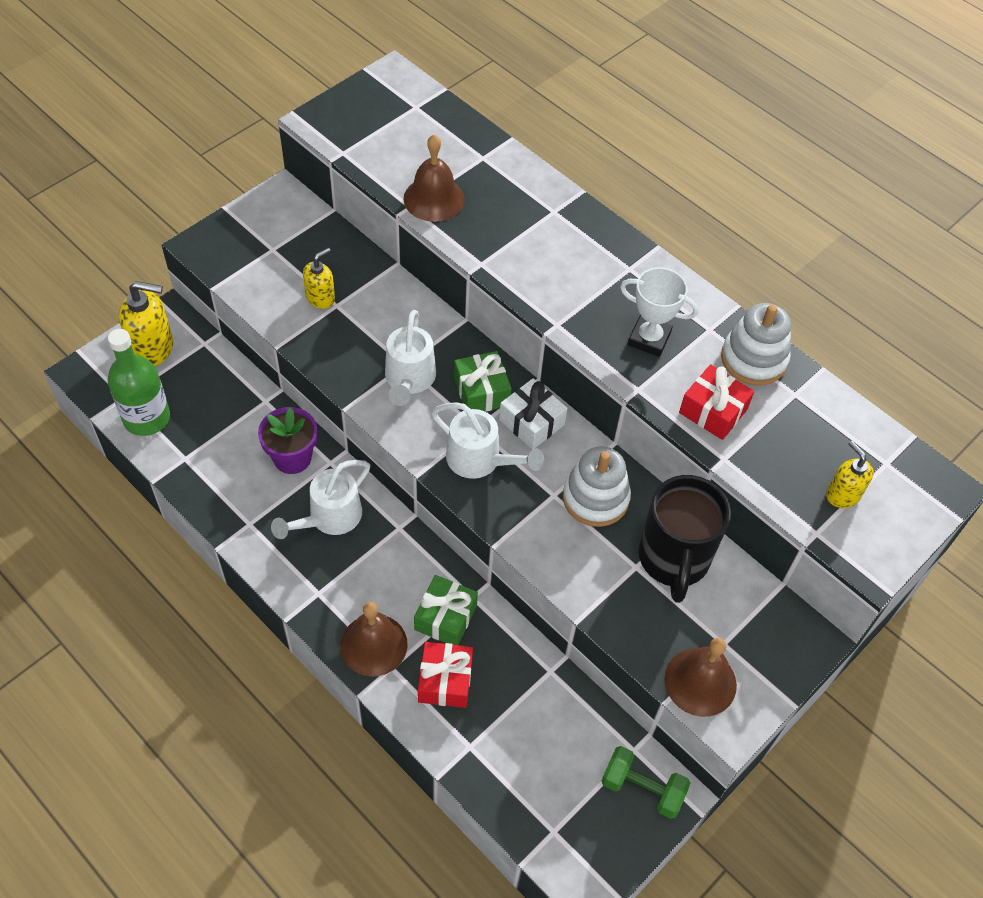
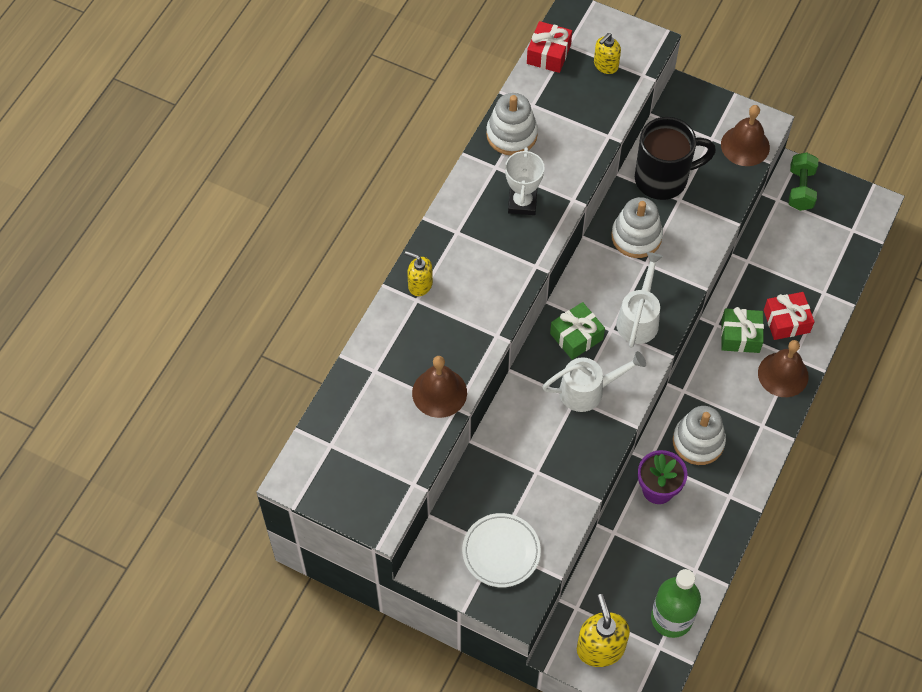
camera: 105 degrees left, 5 degrees up
(265, 251) = (501, 552): none -> white plate
(320, 298) = (534, 486): yellow soap dispenser -> yellow soap dispenser (420, 285)
(329, 518) = (698, 441): white watering can -> white stacking toy
(531, 422) = (589, 294): white gift -> none
(713, 411) = (570, 150): red gift -> red gift (548, 54)

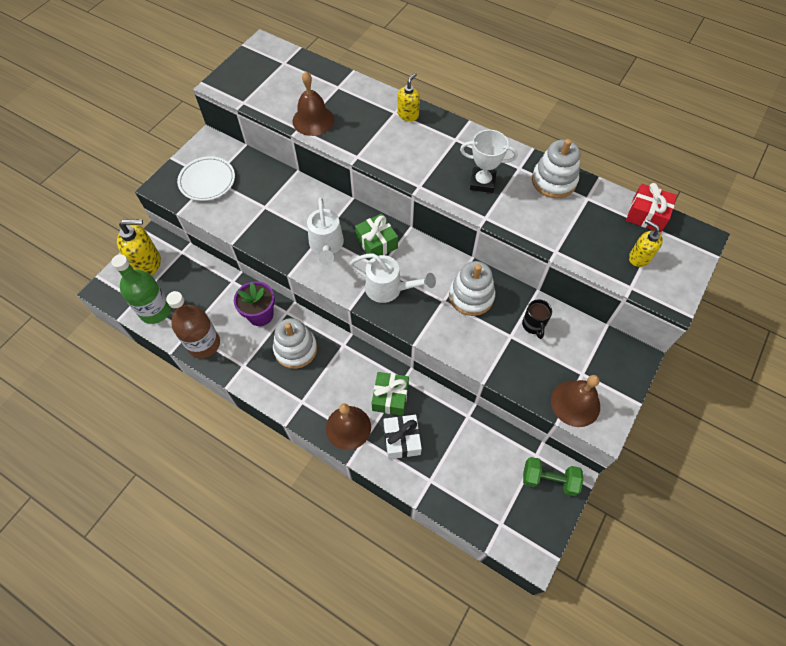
camera: 95 degrees right, 0 degrees up
(663, 179) = (533, 325): black mug -> black mug, size x0.47
(709, 547) = (204, 344): none -> brown bottle
(786, 321) = (402, 440): red gift -> white gift

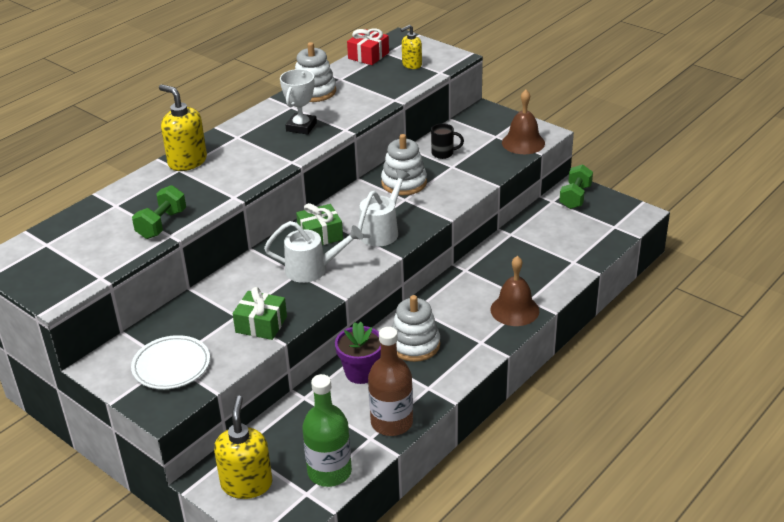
camera: 80 degrees left, 25 degrees down
(313, 120) = (162, 224): brown bell -> green dumbbell
(390, 397) = (484, 280): green gift -> green gift (261, 324)
(402, 440) = (531, 276): white gift -> none
(408, 115) = (187, 161): yellow soap dispenser -> yellow soap dispenser, size x1.65

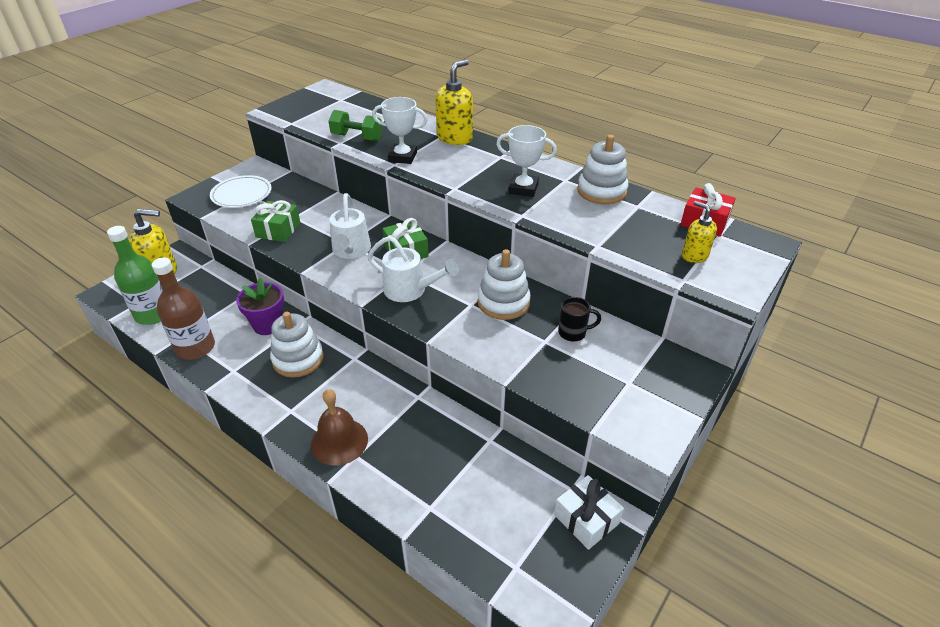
camera: 85 degrees right, 5 degrees up
(219, 192) = (402, 157): none -> white trophy
(443, 153) = (573, 333): black mug -> black mug turned 90 degrees counterclockwise
(523, 143) = (618, 412): brown bell -> none
(575, 197) = (586, 519): green dumbbell -> white gift

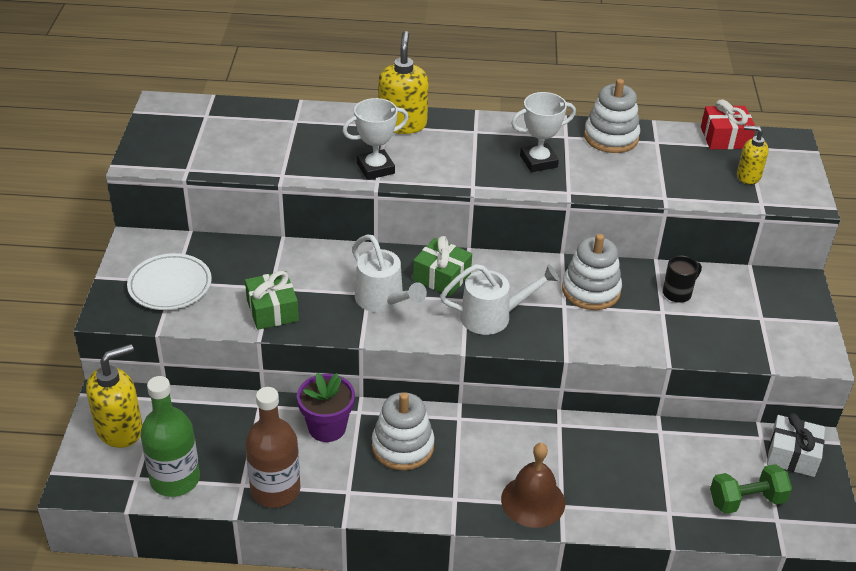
camera: 35 degrees left, 0 degrees up
(357, 137) = (293, 161): green dumbbell -> green dumbbell (746, 500)

